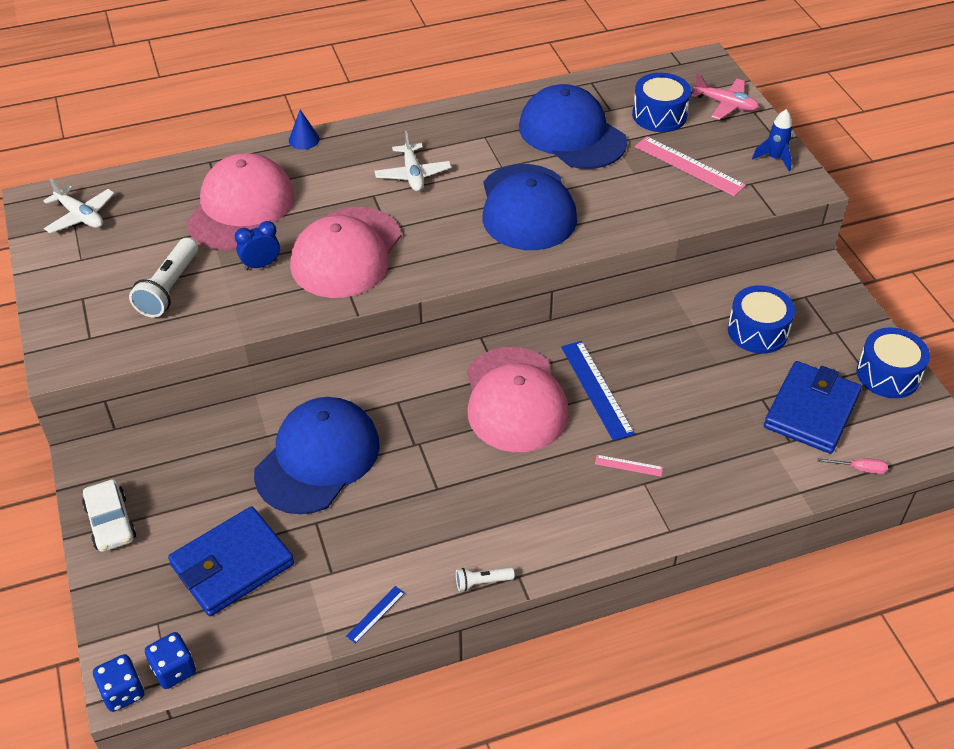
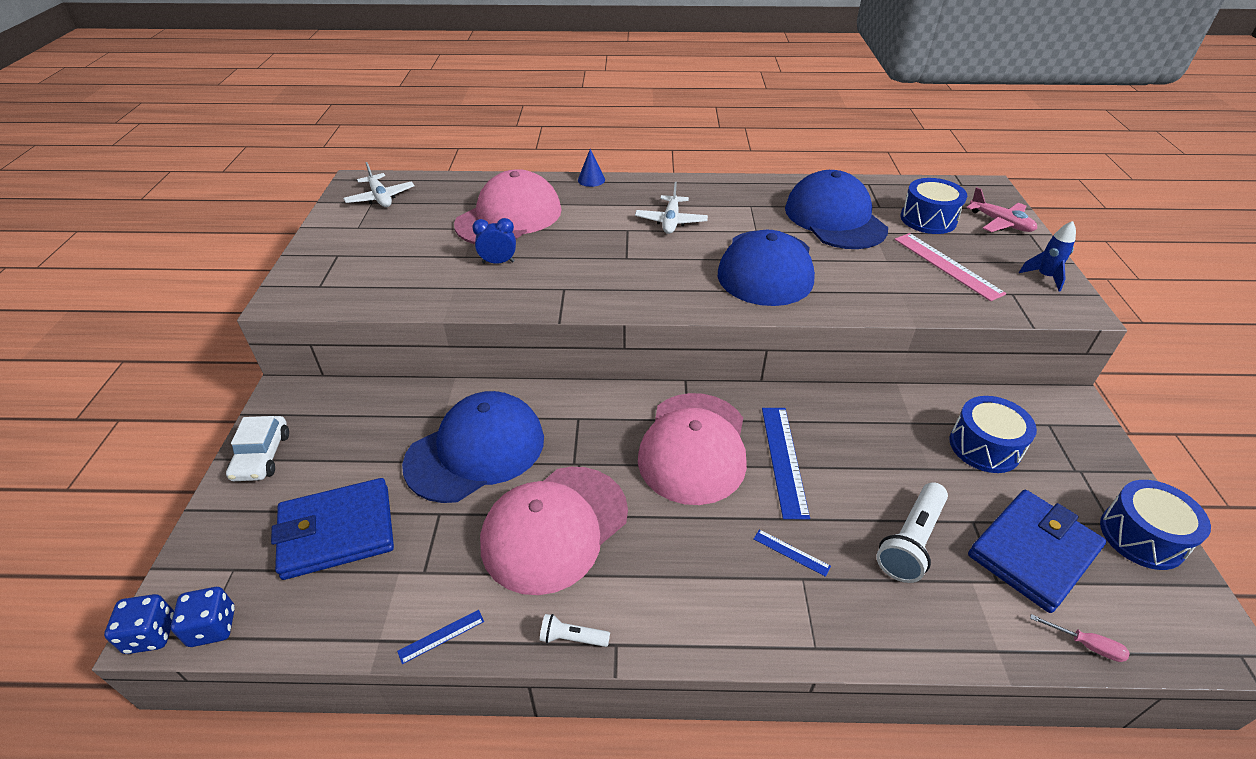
camera: 20 degrees right, 5 degrees down
(169, 288) = (410, 263): white flashlight -> white flashlight (910, 541)
(346, 253) = (578, 269): pink cap -> pink cap (554, 528)
(628, 465) = (791, 552): pink ruler -> blue ruler

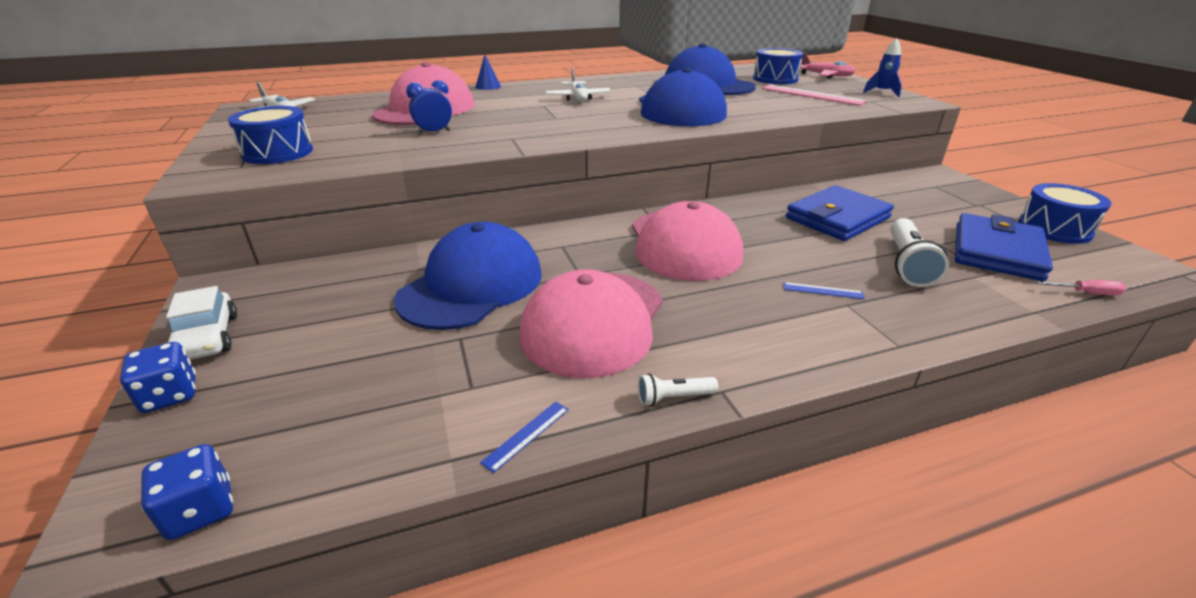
camera: 20 degrees left, 10 degrees down
(151, 634) = (98, 546): blue dice -> blue dice (170, 395)
(337, 532) = (342, 379): blue wallet -> blue wallet (837, 218)
(784, 460) = (765, 238): blue ruler -> none
(984, 446) = (905, 204): blue drum -> blue drum (278, 152)

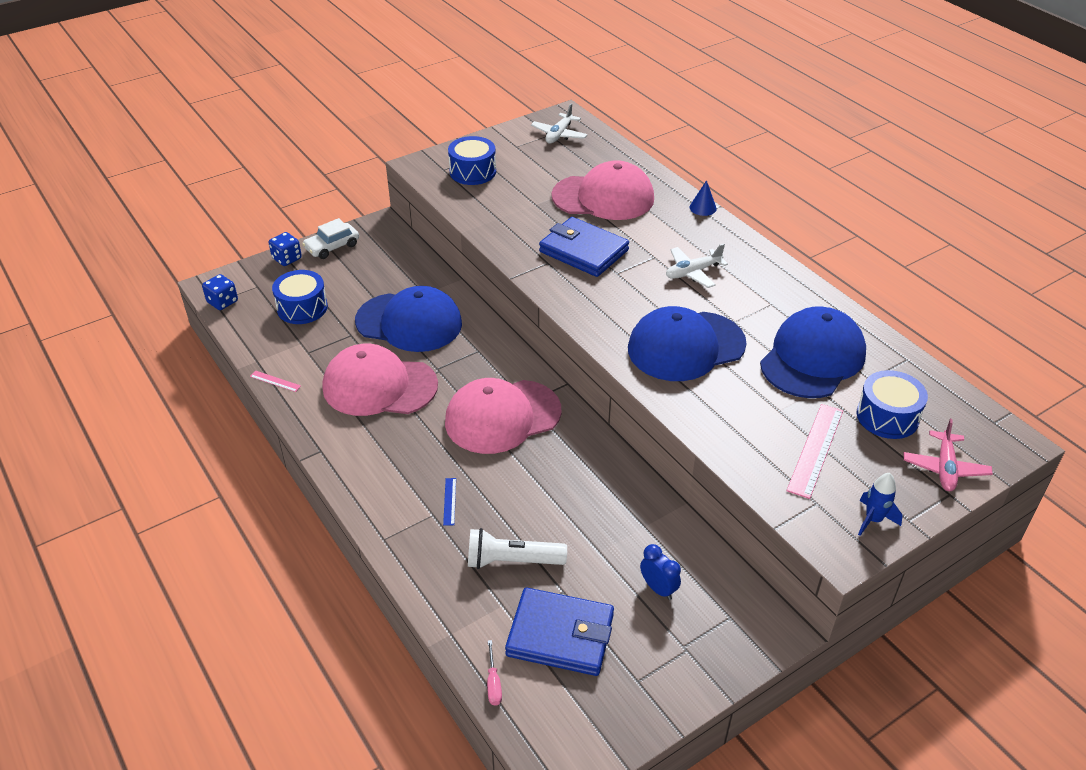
camera: 75 degrees right, 10 degrees up
(434, 132) = (545, 221): blue clock -> blue clock (658, 588)
(526, 435) = (275, 381): blue ruler -> pink ruler
(673, 398) = (311, 431): white flashlight -> none
(837, 218) = (596, 519): blue wallet -> blue wallet (583, 251)
(1054, 229) = (639, 704): blue drum -> blue drum (302, 308)

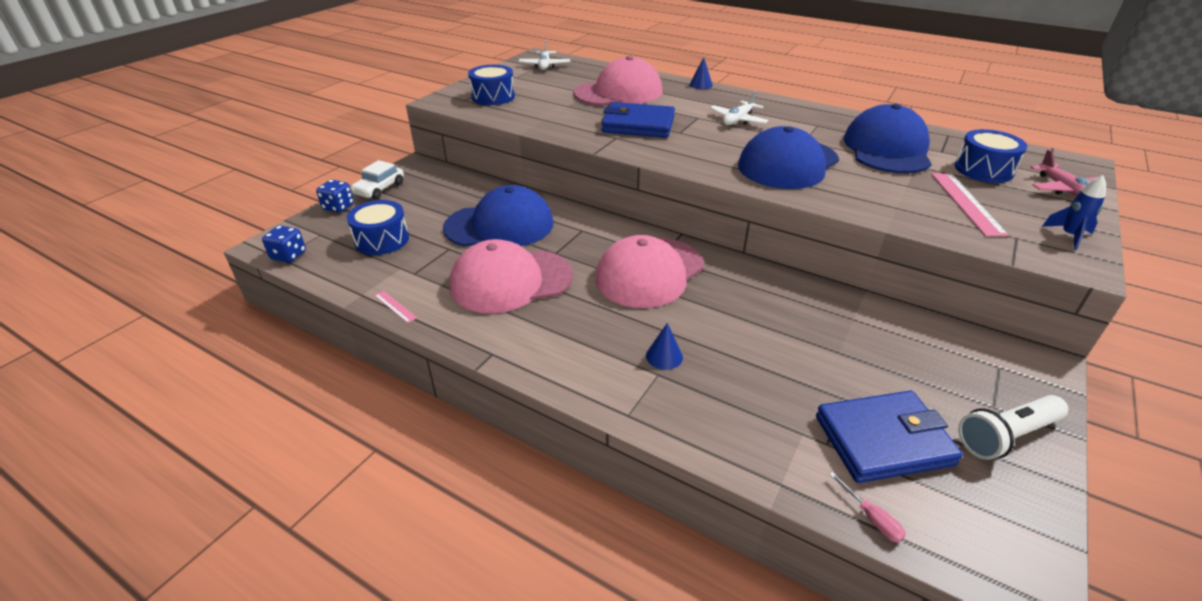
camera: 25 degrees left, 5 degrees down
(275, 381) = (395, 306): pink ruler -> pink ruler turned 45 degrees clockwise
(449, 501) = (664, 356): blue ruler -> blue cone
(512, 561) = (772, 388): white flashlight -> white flashlight (1006, 436)
(658, 588) = (919, 365): blue clock -> none

